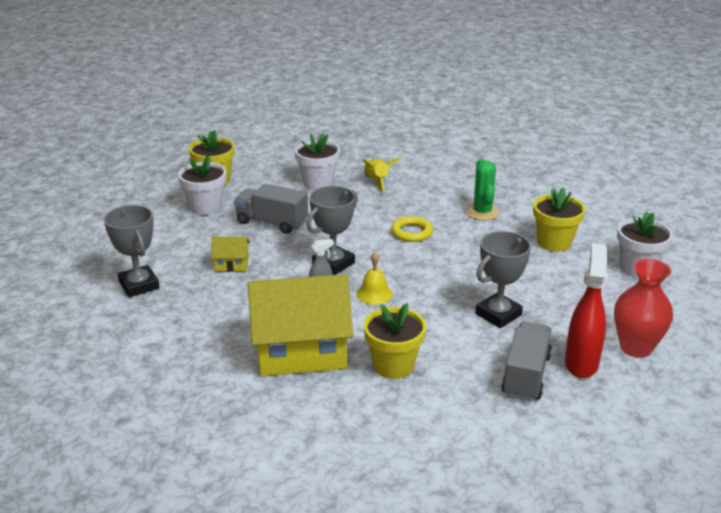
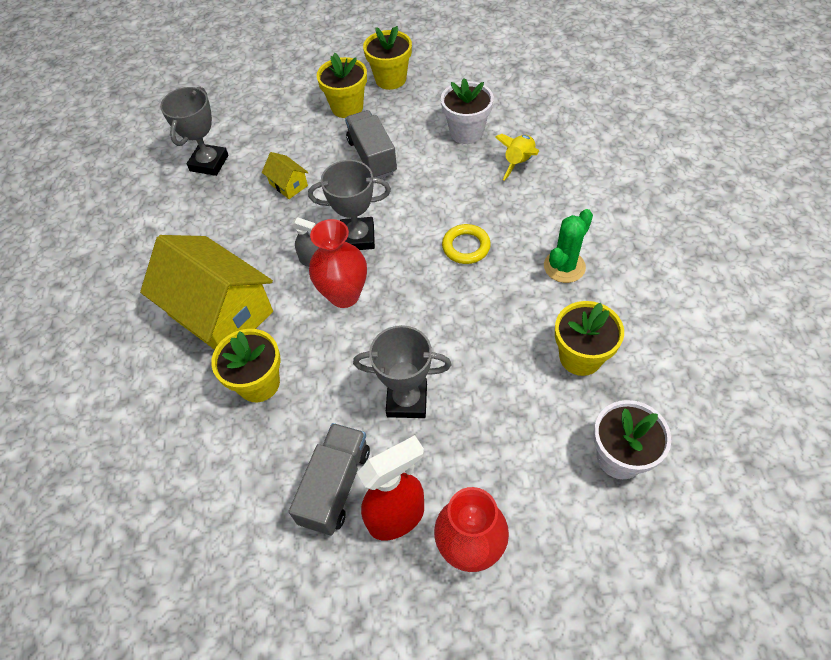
camera: 50 degrees right, 25 degrees up
(205, 207) = (347, 107): white flower pot -> yellow flower pot
(374, 294) = (344, 295): yellow bell -> red vase
(526, 375) = (335, 486): grey truck -> grey truck turned 45 degrees counterclockwise

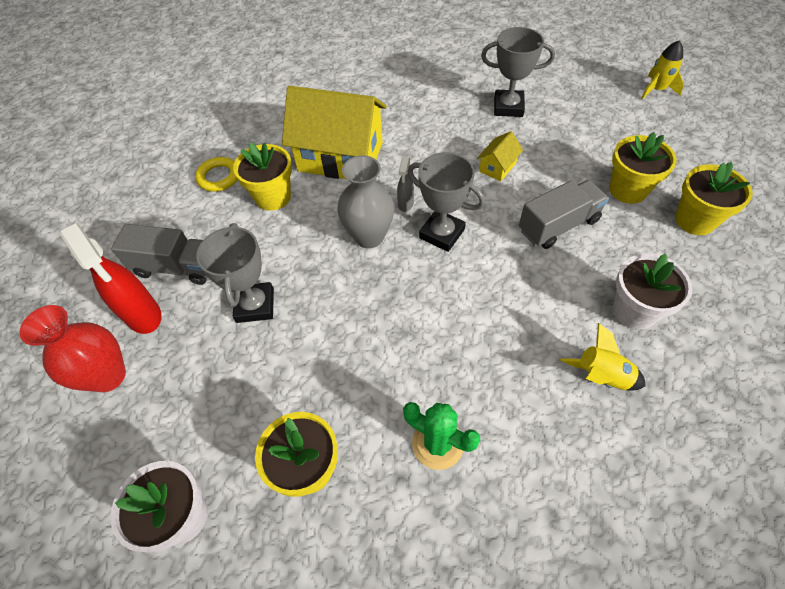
camera: 80 degrees right, 0 degrees up
(220, 313) = (340, 157): yellow house -> yellow house turned 75 degrees clockwise
(236, 61) = (656, 90): none -> yellow rocket
(344, 295) = (369, 236): red vase -> grey vase
(358, 237) = (442, 233): grey trophy -> grey trophy turned 45 degrees counterclockwise
(466, 247) = (448, 332): yellow ring -> yellow ring (219, 177)

